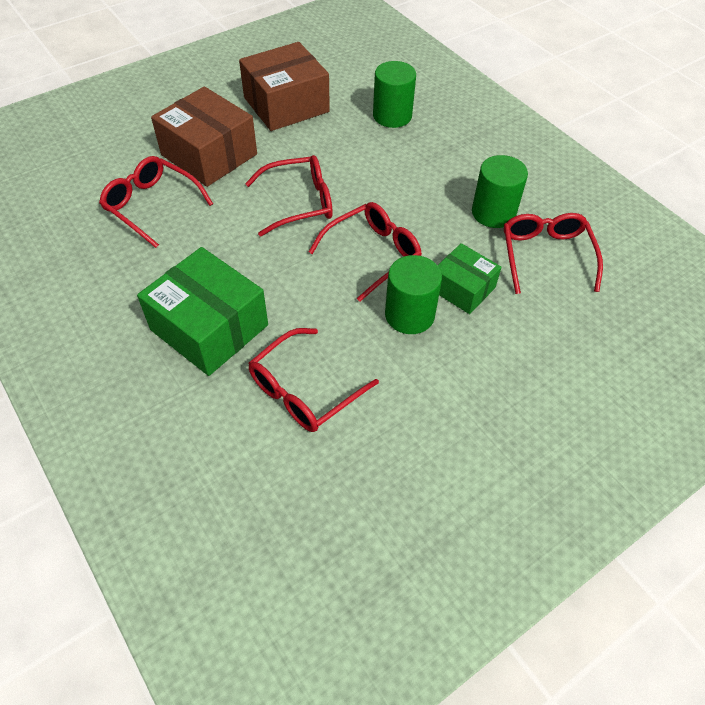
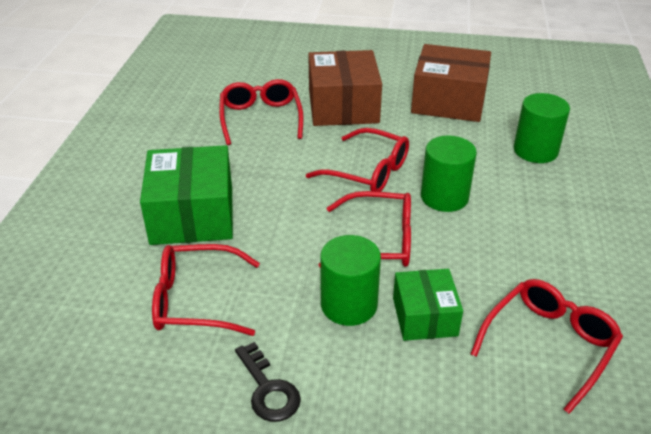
camera: 45 degrees right, 15 degrees down
(432, 410) = (268, 389): none -> black key
(493, 213) = (539, 276): green cylinder -> green cylinder (444, 197)

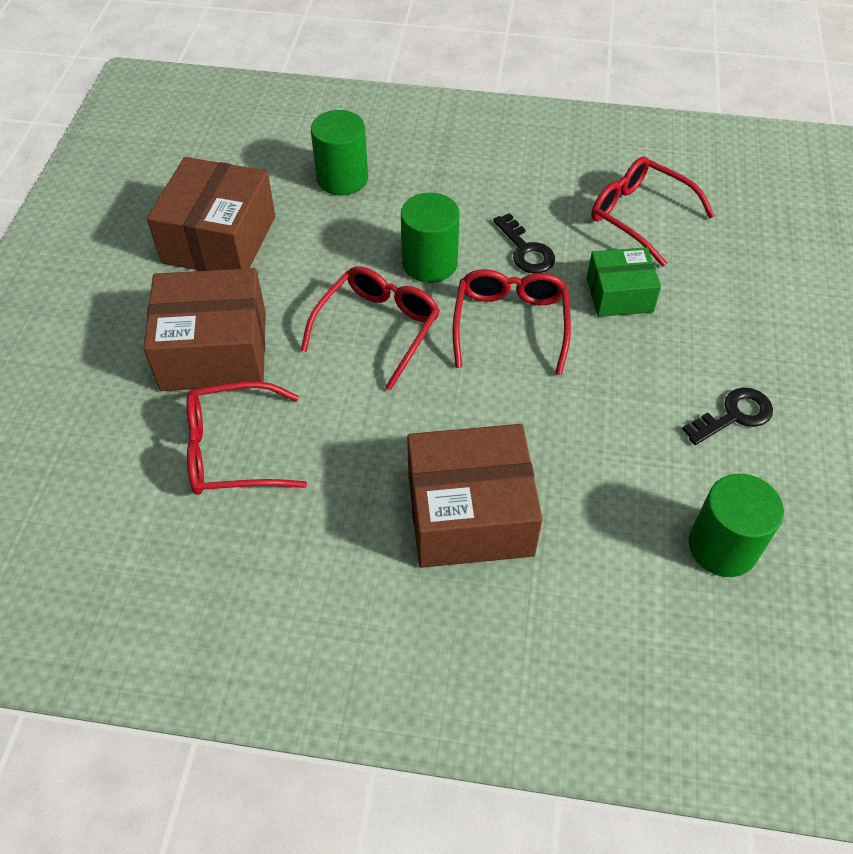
camera: 90 degrees left, 15 degrees up
(192, 215) = (469, 514): green box -> brown box
(195, 300) = (625, 491): red glasses -> none
(349, 305) = (612, 352): green cylinder -> green cylinder (722, 546)
(473, 254) = (526, 250): none -> black key

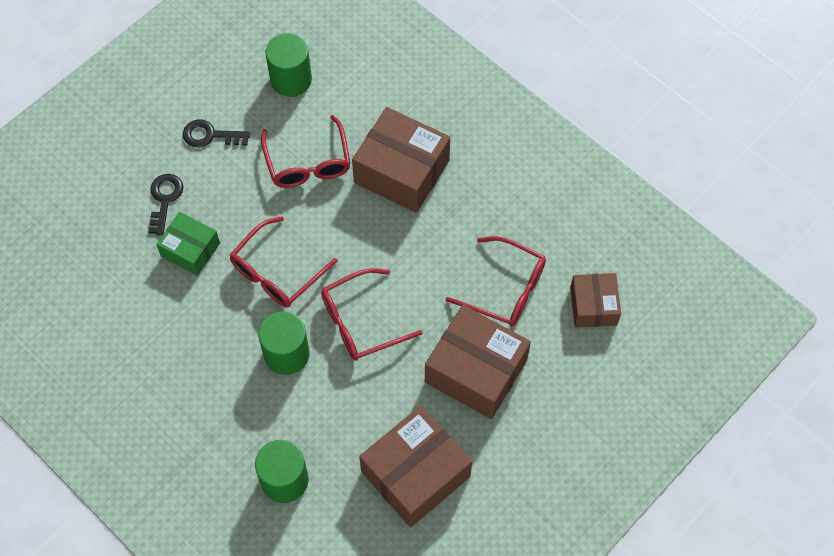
camera: 145 degrees left, 10 degrees up
(105, 493) = (593, 306): none -> brown box
(526, 250) = (214, 323): black key -> black key (165, 199)
(639, 216) = (112, 302): red glasses -> red glasses (308, 163)

